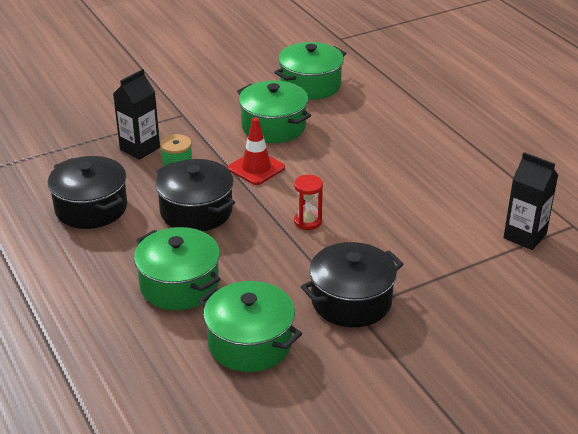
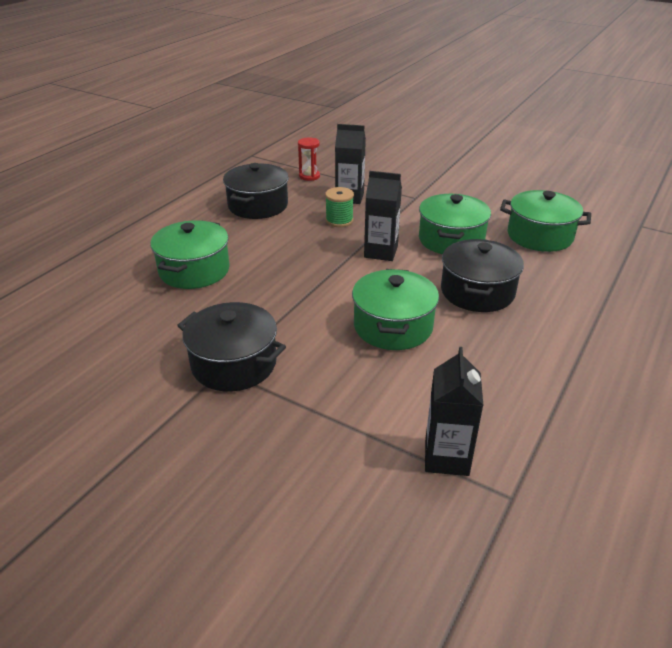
camera: 60 degrees right, 0 degrees up
(196, 211) = (294, 246): black pot -> black pot (477, 292)
(250, 343) = (141, 327): green pot -> green pot (393, 326)
(256, 168) = (381, 252): red traffic cone -> black carton
(308, 221) = (331, 302): red hourglass -> red hourglass (309, 176)

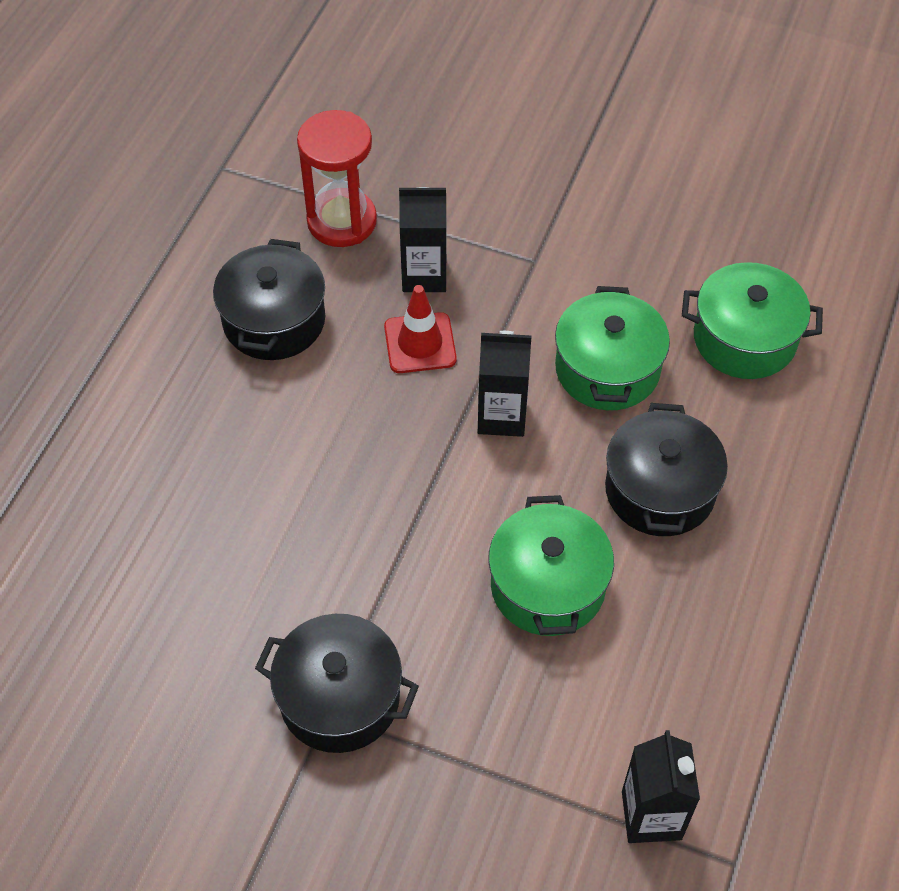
camera: 10 degrees left, 20 degrees up
(194, 270) = (219, 505): green pot -> none
(309, 176) = (342, 221): red hourglass -> red hourglass, size x1.86
(339, 220) = (420, 343): green spool -> red traffic cone

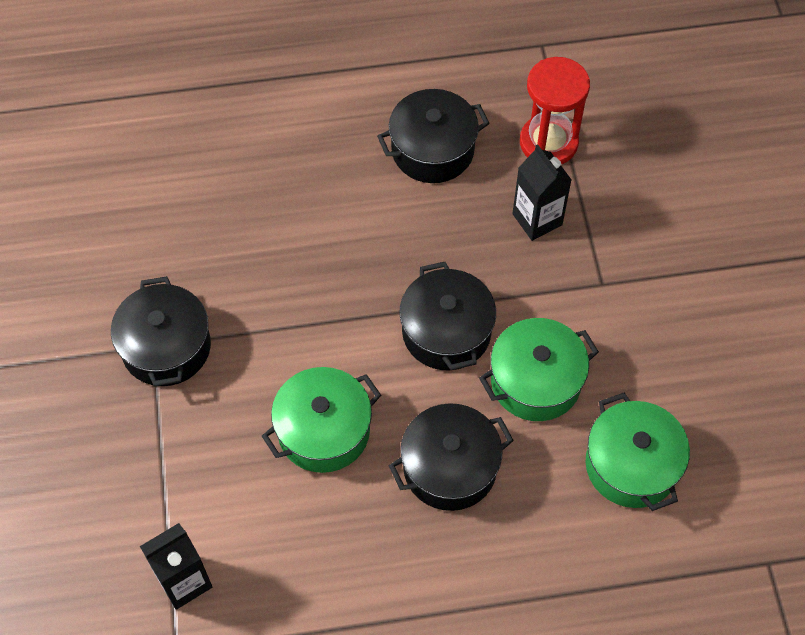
camera: 60 degrees right, 5 degrees up
(420, 343) = (474, 248): red traffic cone -> none
(501, 416) = (446, 332): black carton -> black pot

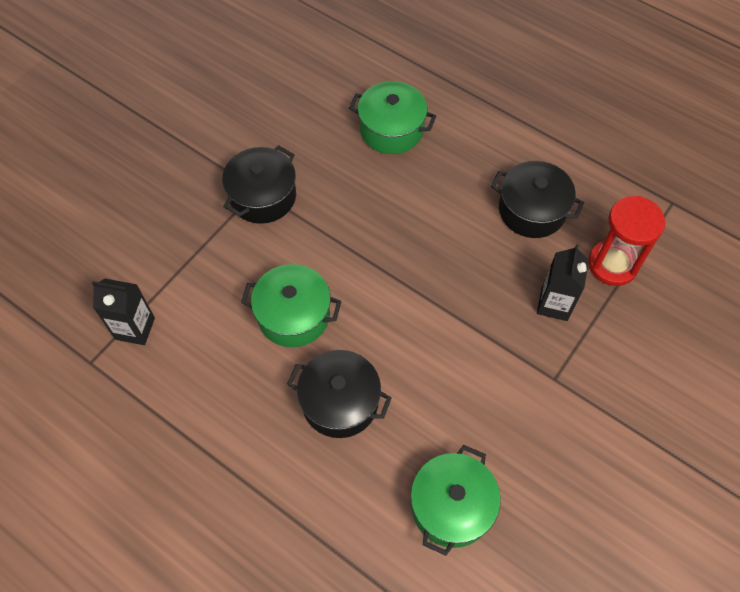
camera: 45 degrees right, 0 degrees up
(446, 332) = (424, 322): black pot -> none
(535, 381) = (447, 399): green pot -> green pot (391, 130)

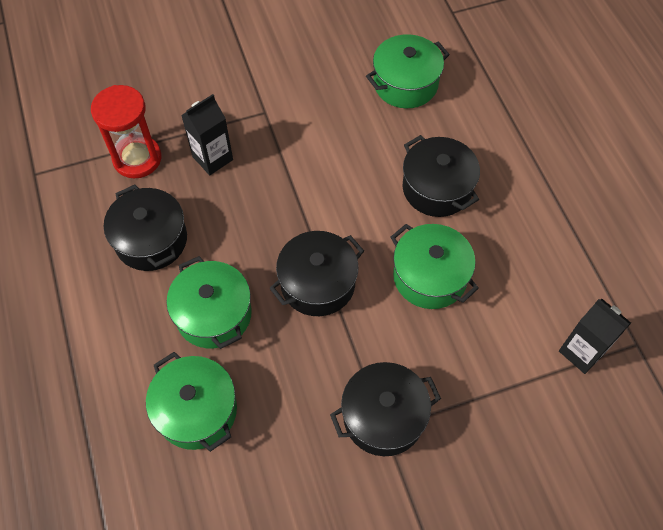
camera: 145 degrees left, 0 degrees up
(378, 256) = (318, 283): none -> black pot
(435, 189) = (213, 314): none -> green pot

